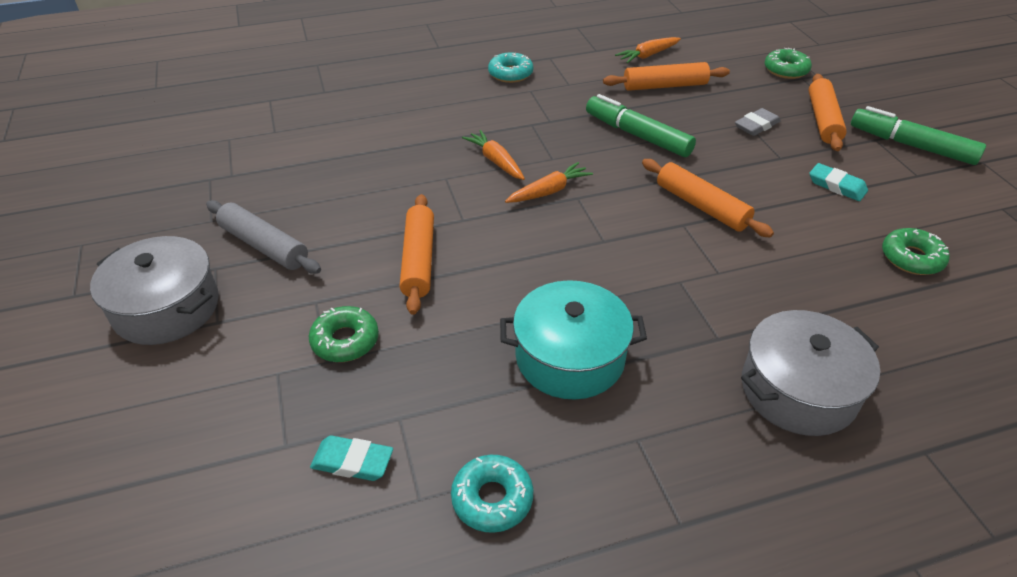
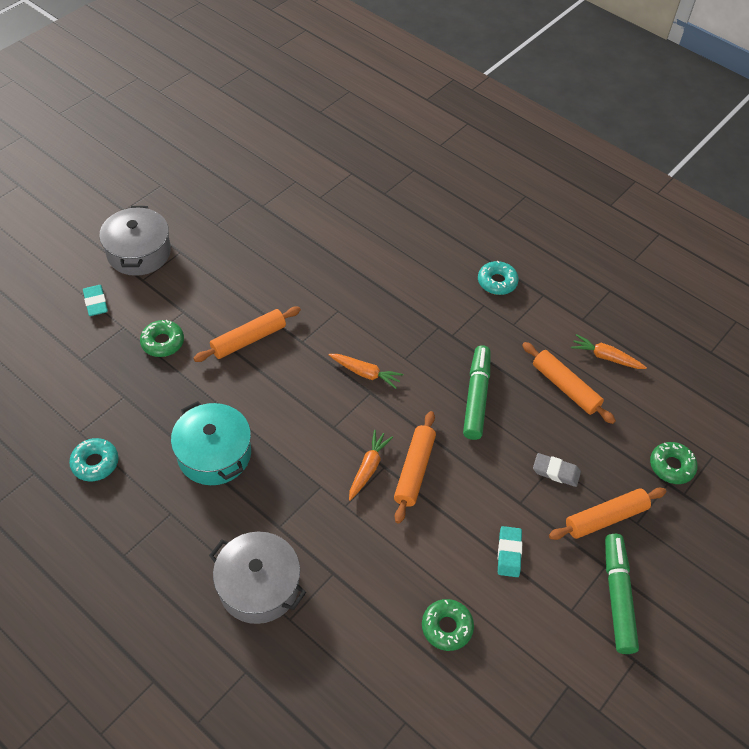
camera: 55 degrees right, 10 degrees up
(264, 246) = (212, 261): grey rolling pin -> none
(352, 462) = (86, 392): turquoise eraser -> turquoise eraser (96, 302)
(496, 161) = (377, 328): orange carrot -> orange carrot (368, 468)

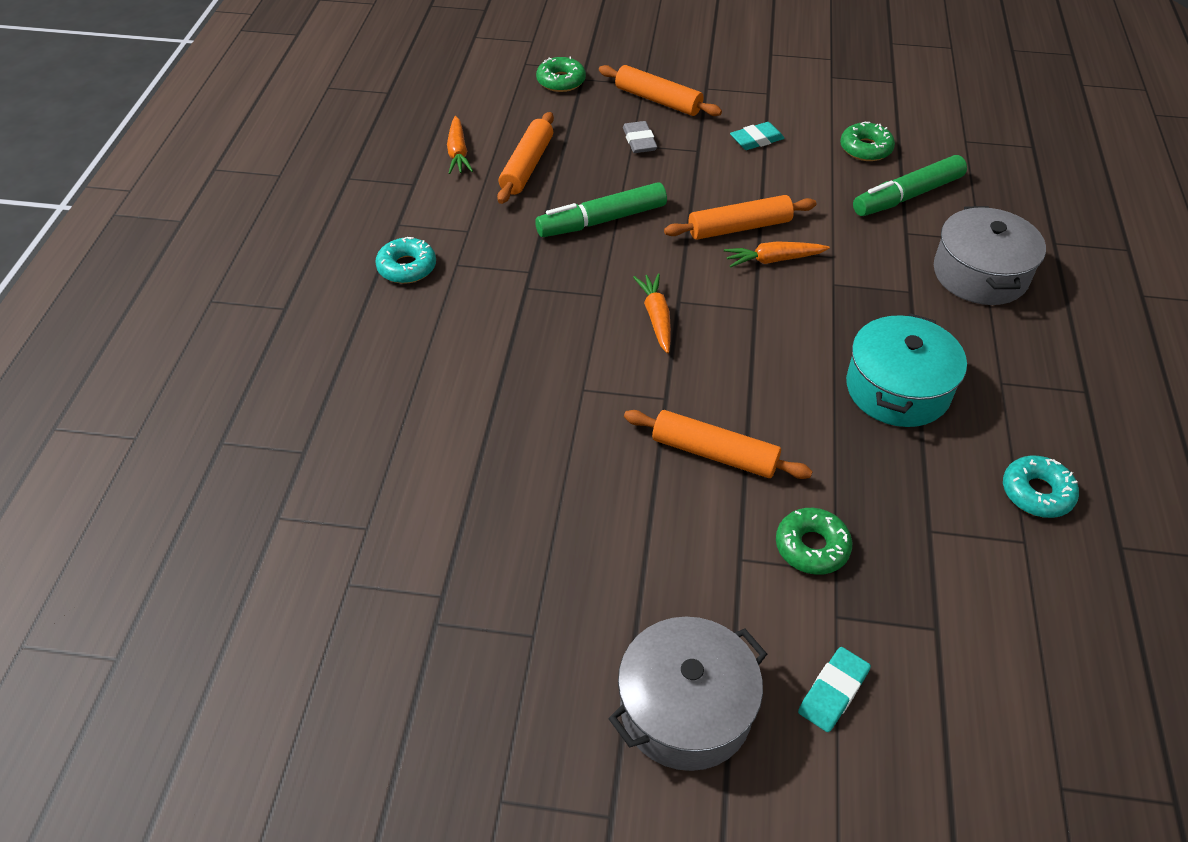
camera: 120 degrees left, 5 degrees down
(617, 596) = (727, 75): green marker -> green marker (907, 196)

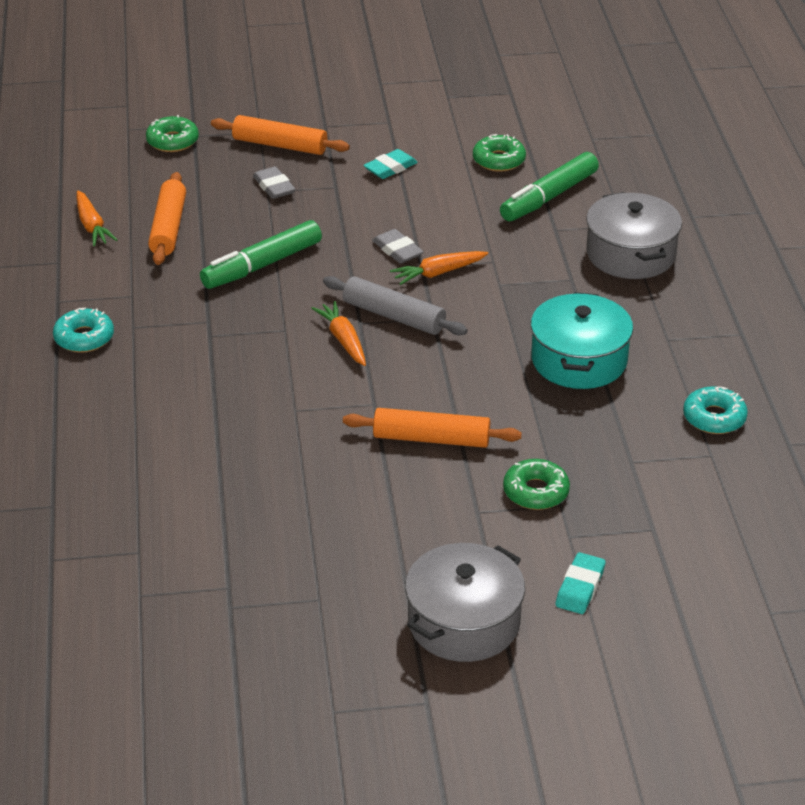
camera: 15 degrees left, 10 degrees down
(715, 300) = (394, 316): none -> grey rolling pin
(739, 227) = (397, 250): orange rolling pin -> grey eraser

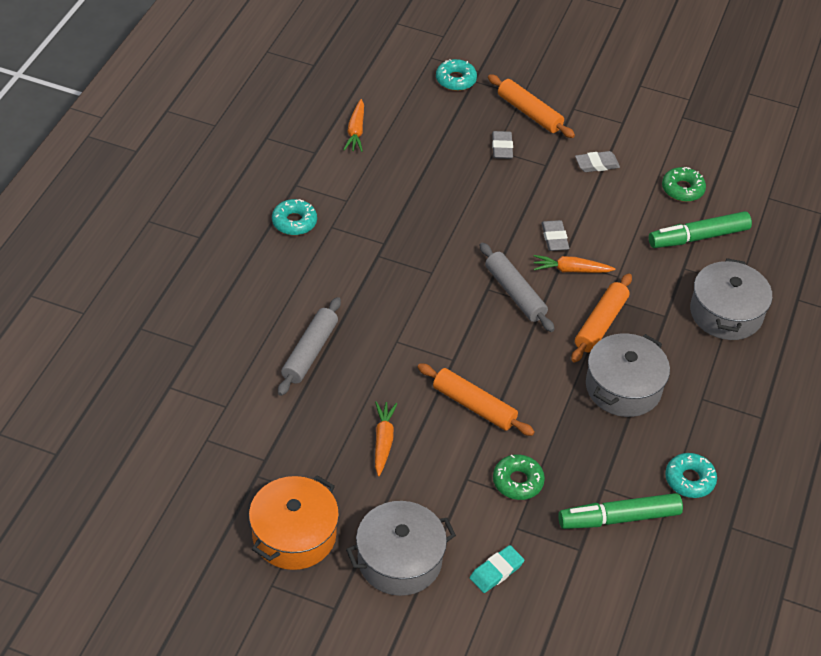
camera: 25 degrees right, 10 degrees up
(168, 228) = (406, 153): orange rolling pin -> orange rolling pin (600, 324)
(172, 141) = (455, 80): green donut -> turquoise donut
(200, 459) = (310, 352): none -> grey rolling pin
(262, 265) = (450, 212): green marker -> green marker (619, 518)
(321, 649) = (294, 535): none -> orange pot
(343, 340) = (466, 298): orange carrot -> orange carrot (383, 441)
(390, 168) = (596, 164): turquoise eraser -> grey eraser
(579, 360) = (623, 387): turquoise pot -> grey pot

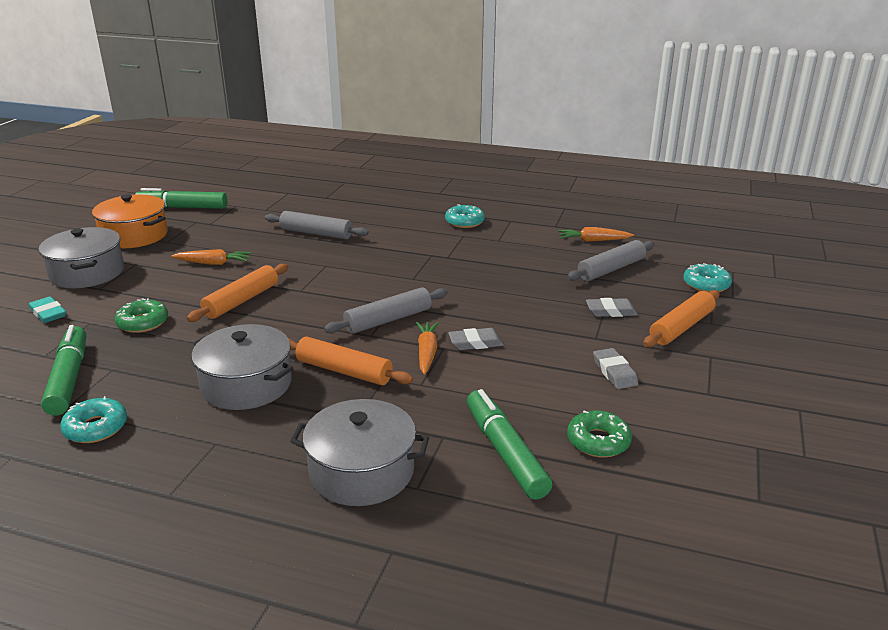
camera: 90 degrees right, 20 degrees down
(204, 498) = (182, 207): none -> green marker
(421, 131) = (611, 269): none -> grey rolling pin

